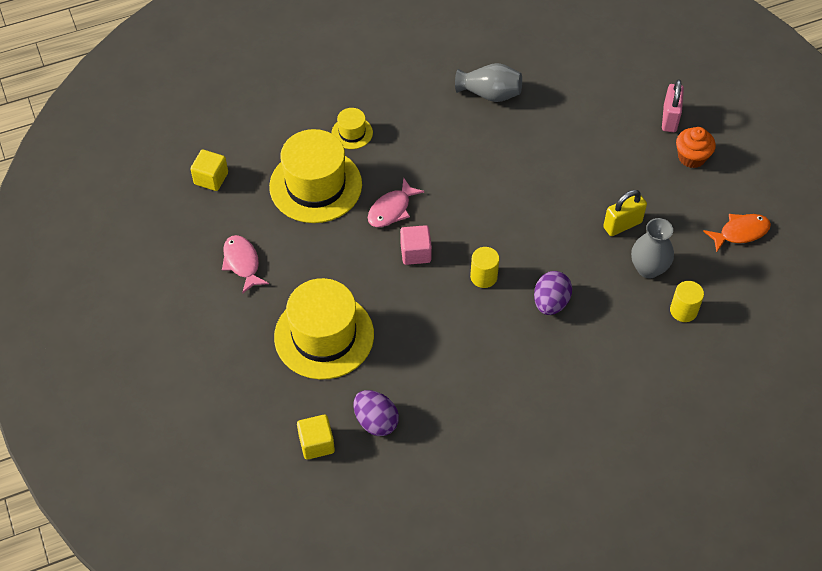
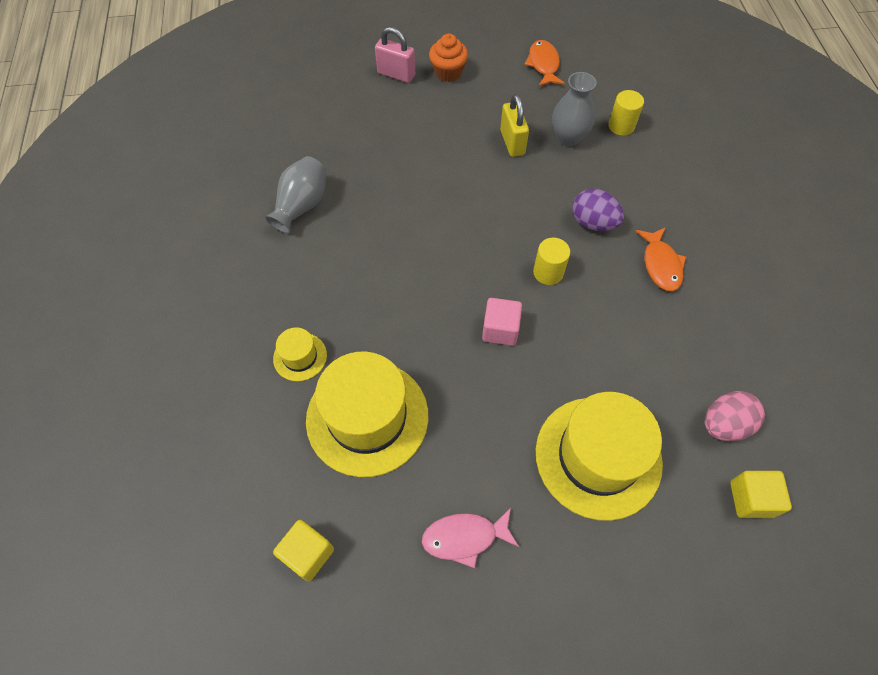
camera: 75 degrees left, 5 degrees up
(376, 421) = (724, 425): purple egg -> pink egg
(391, 209) = (431, 340): pink fish -> none
(522, 361) = (660, 265): none -> orange fish

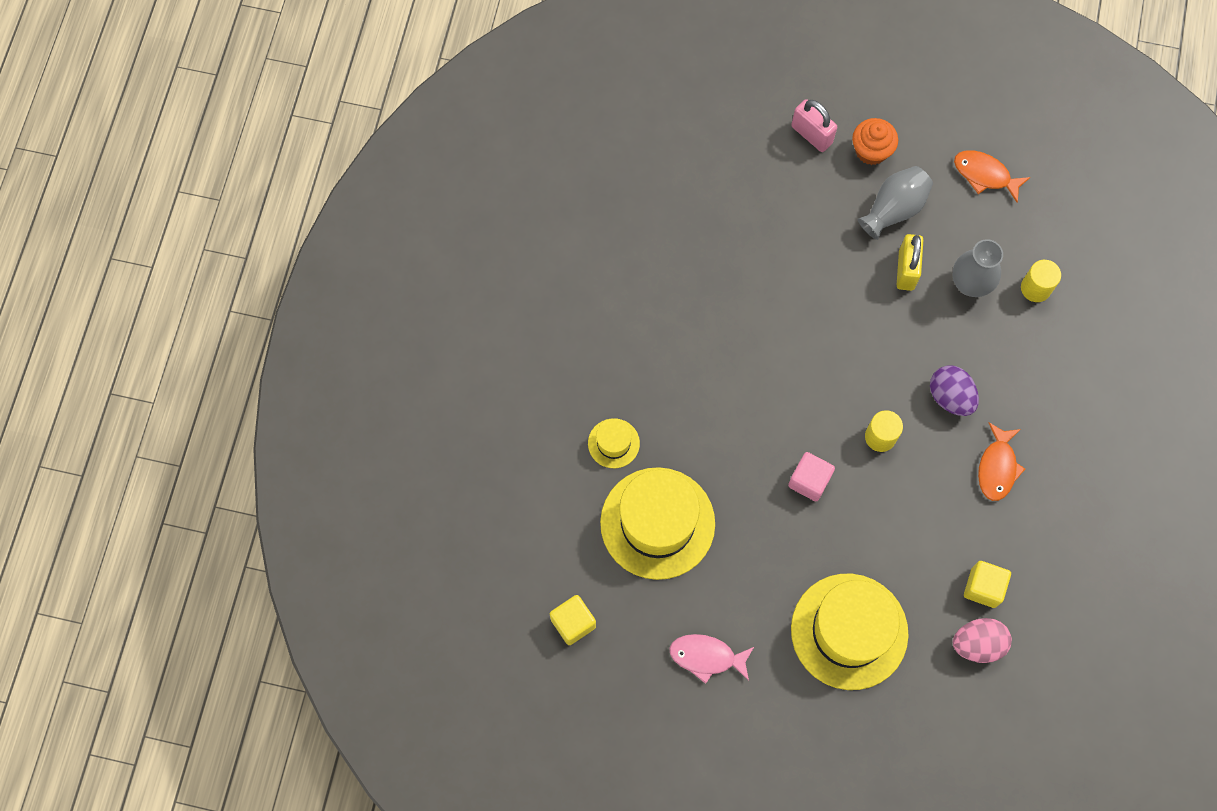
camera: 20 degrees right, 10 degrees up
(302, 205) = (659, 276): grey vase -> grey vase (894, 209)
(543, 65) = (985, 175): orange fish -> orange fish turned 75 degrees counterclockwise
(751, 499) = (967, 715): yellow cube -> yellow cube (983, 587)

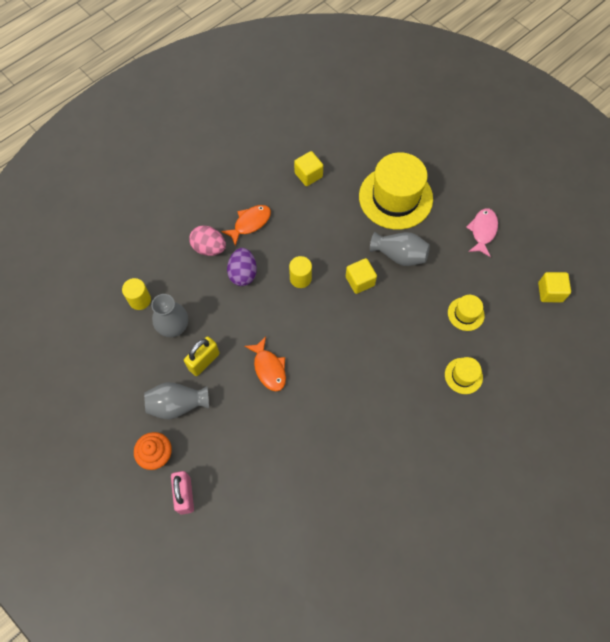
camera: 145 degrees left, 5 degrees down
(657, 523) = (466, 314): yellow hat -> yellow hat, size x0.46
(706, 657) = (482, 231): pink fish -> pink fish turned 120 degrees counterclockwise
(787, 548) = (399, 255): none -> grey vase
(809, 481) = (360, 281): pink cube -> yellow cube
(977, 644) = (333, 154): pink egg -> pink egg (209, 248)
(985, 175) = (102, 387): orange fish -> orange fish (269, 368)

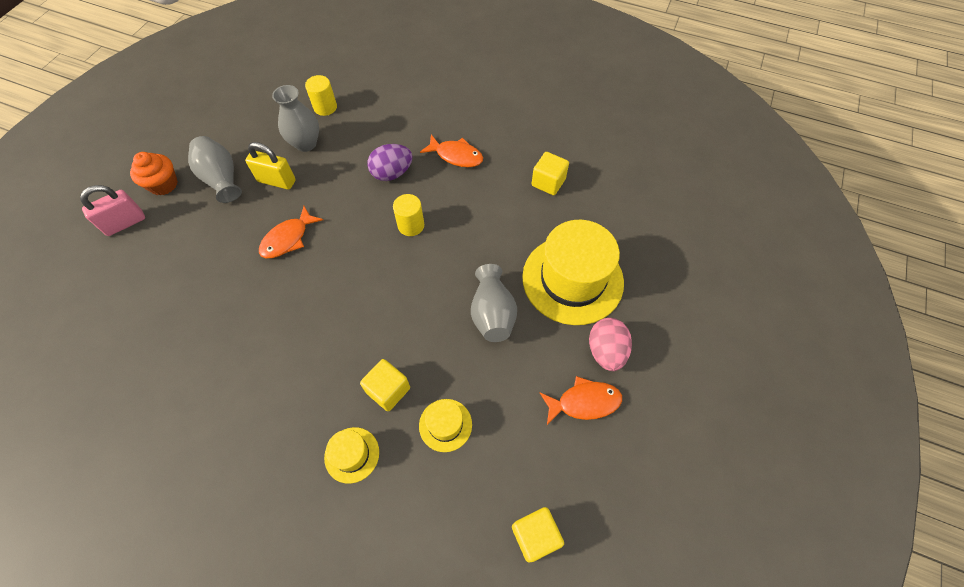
camera: 65 degrees right, 5 degrees down
(209, 248) = (408, 135): pink egg -> pink egg (606, 351)
(360, 281) = (435, 284): yellow cube -> yellow cube (388, 390)
(482, 231) = (584, 402): pink fish -> orange fish

